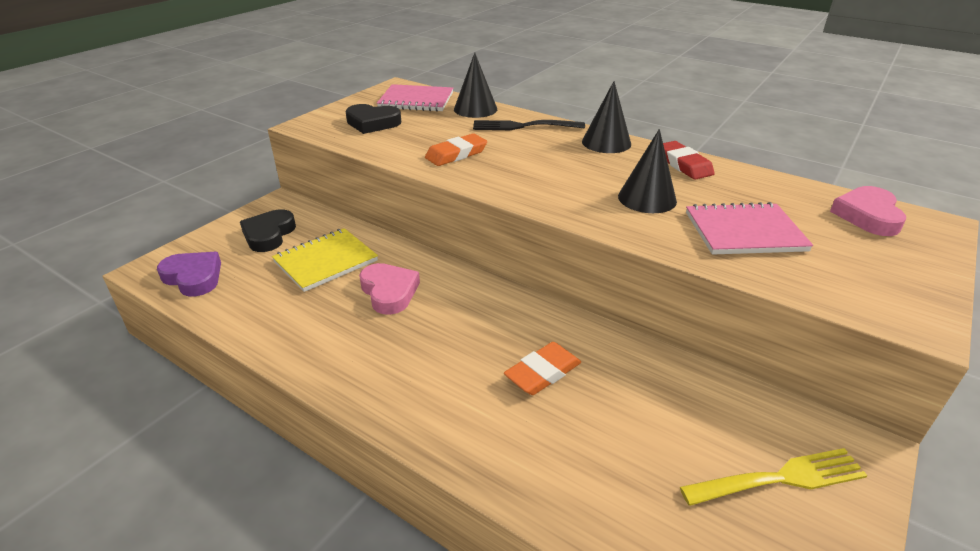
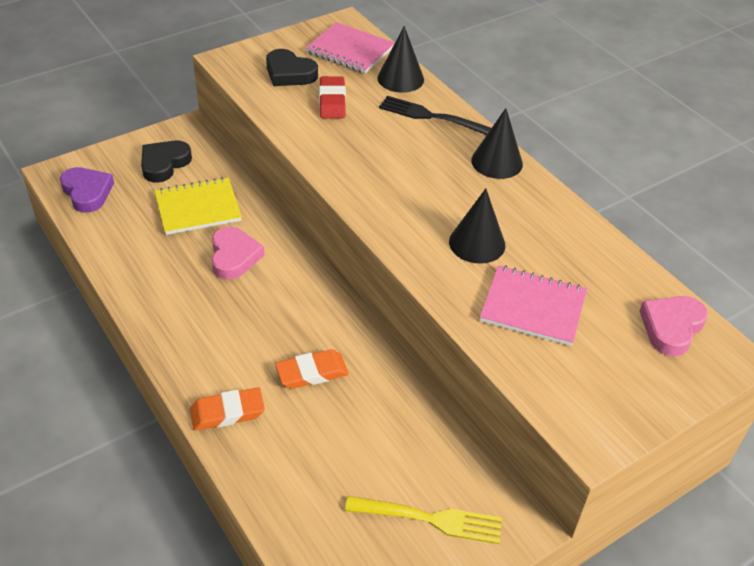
camera: 20 degrees right, 10 degrees up
(456, 154) = (341, 137): orange eraser -> orange eraser (227, 412)
(683, 164) = (549, 212): red eraser -> red eraser (332, 101)

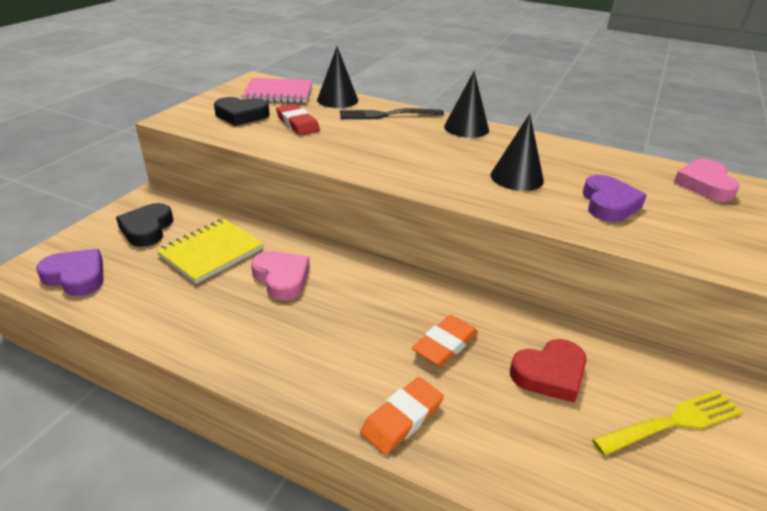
camera: 30 degrees left, 10 degrees down
(372, 435) = (549, 374): none -> red heart
(533, 307) = (608, 204): pink notebook -> purple heart

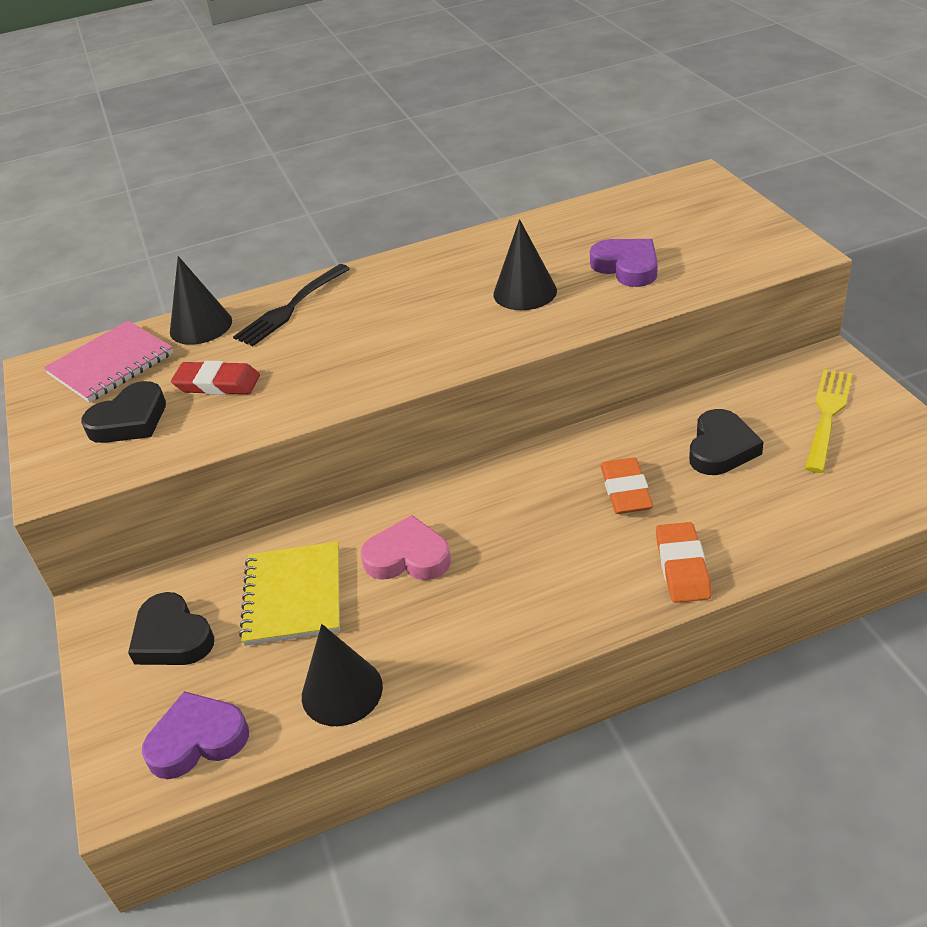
camera: 40 degrees left, 5 degrees up
(466, 128) = (394, 269): black cone -> black cone (342, 691)
(549, 374) = (721, 448): red heart -> black heart
(704, 185) = (662, 199): pink heart -> none

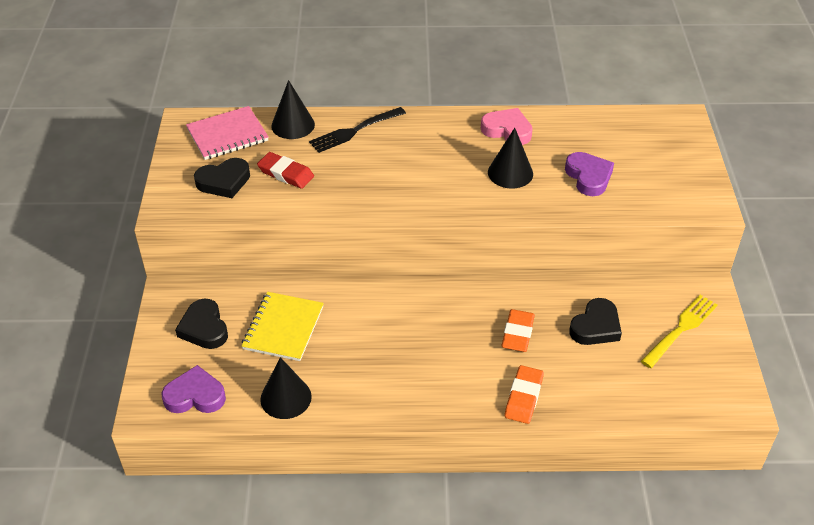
camera: 15 degrees right, 5 degrees up
(408, 557) = (361, 328): pink heart -> pink heart (507, 130)

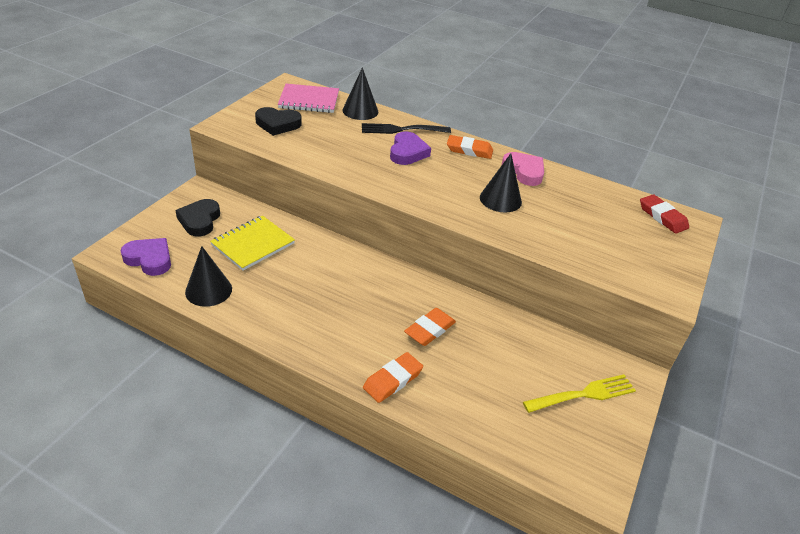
camera: 25 degrees right, 5 degrees down
(286, 173) = (325, 135): red eraser -> red eraser (662, 217)
(439, 127) = (469, 150): none -> orange eraser
(588, 177) = (568, 228): purple heart -> purple heart (407, 152)
(596, 327) = (503, 356): black heart -> none

